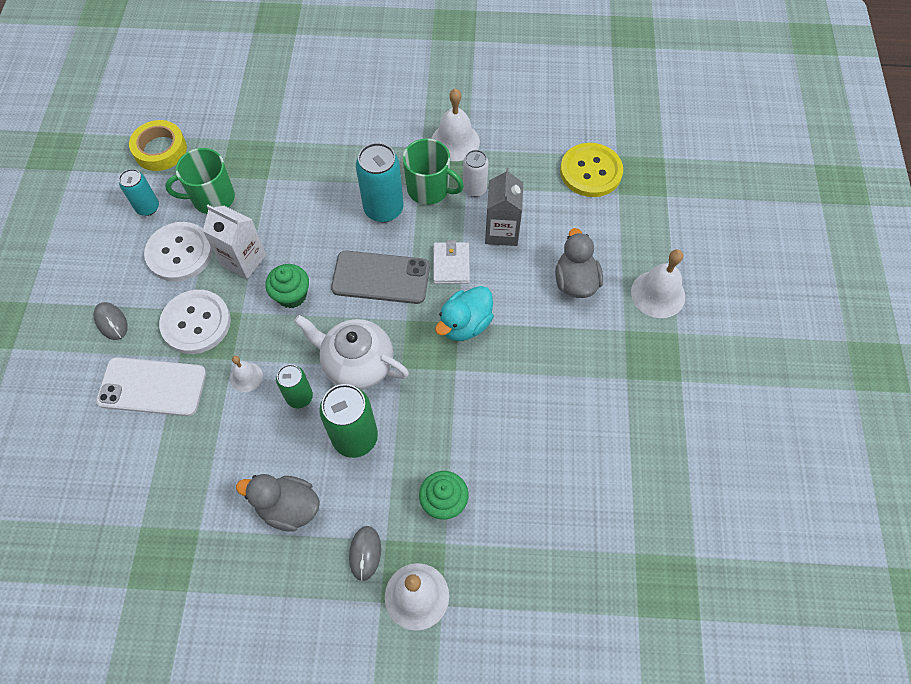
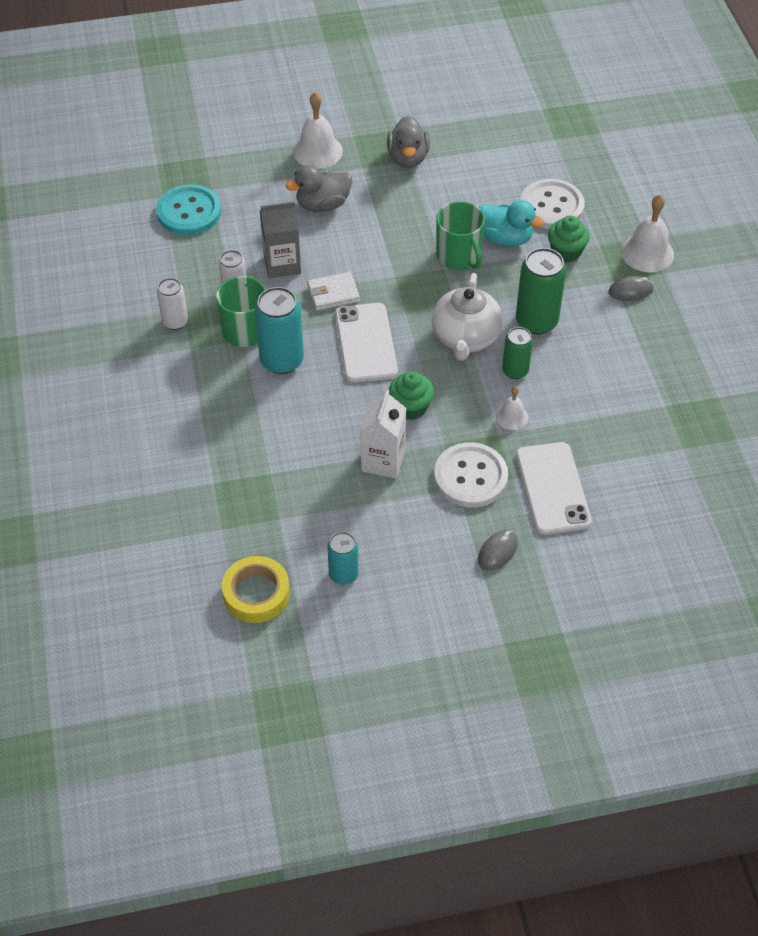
camera: 105 degrees left, 10 degrees down
(179, 253) = (393, 521): white button -> white button (551, 206)
(212, 198) = (312, 516): green mug -> green mug (459, 256)
(288, 507) = (618, 350): grey duck -> grey duck (408, 158)
(381, 277) = (366, 343): grey phone -> white phone
(455, 141) = (175, 322): white bell -> white can
(465, 324) = (395, 271): turquoise duck -> turquoise duck (505, 238)
(590, 171) = (189, 212): yellow button -> turquoise button

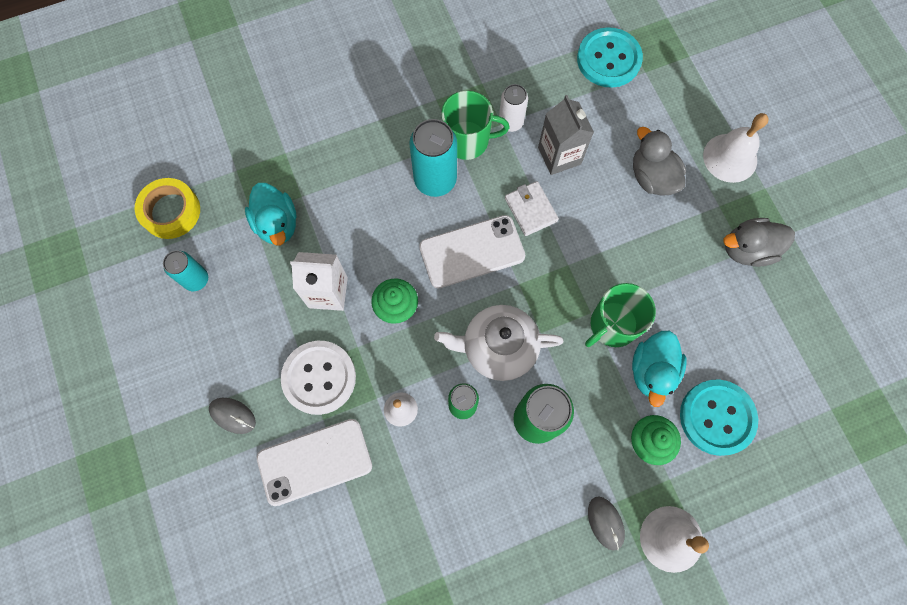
camera: 80 degrees right, 20 degrees up
(175, 322) = (465, 80): white can -> none
(297, 497) = (277, 224): none -> turquoise duck
(551, 206) = (717, 417): white button -> turquoise button

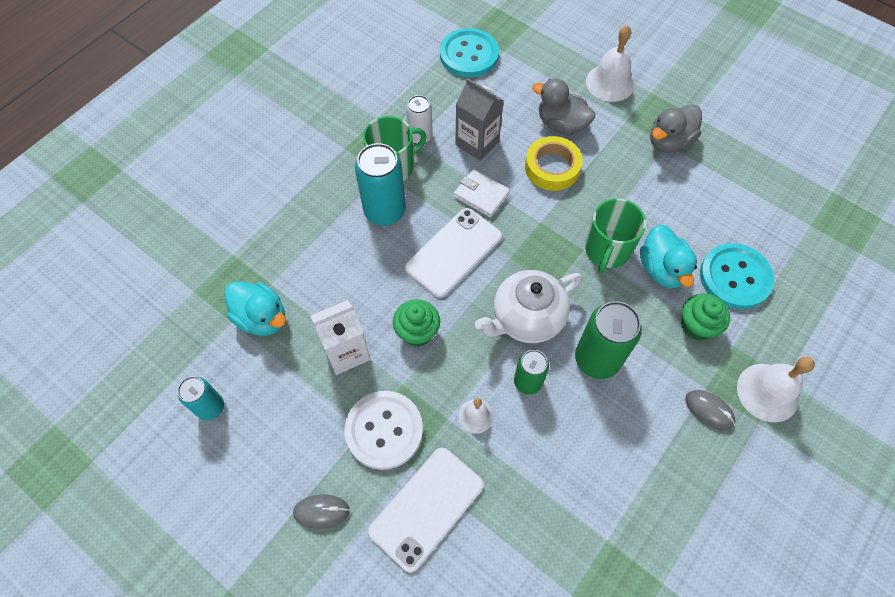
camera: 30 degrees left, 10 degrees down
(171, 211) = (148, 359): yellow tape -> yellow tape (552, 167)

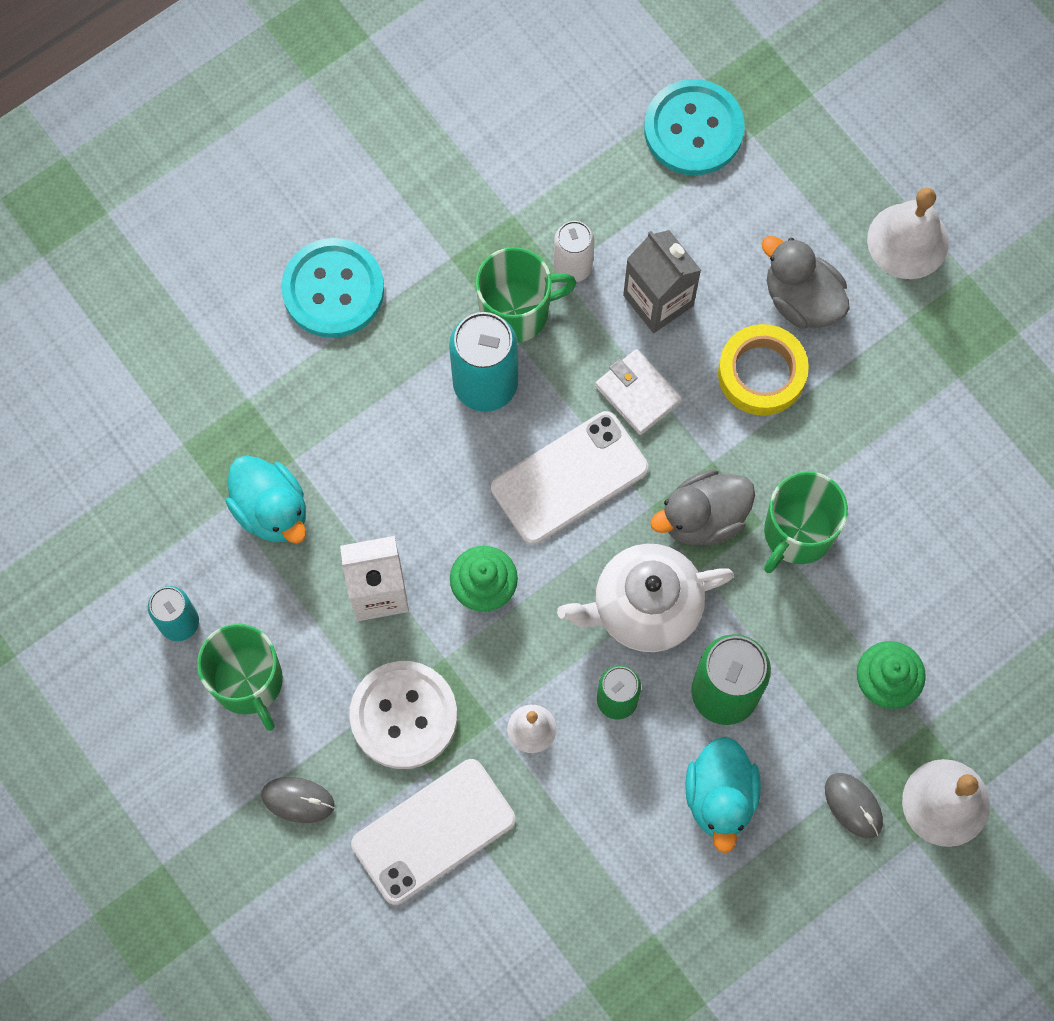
camera: 15 degrees right, 10 degrees up
(268, 435) = (248, 682): none -> green mug
(662, 269) = (868, 583): turquoise duck -> turquoise duck (720, 797)
(669, 141) = (962, 374): grey duck -> grey duck (703, 518)
(735, 277) = (971, 624): turquoise button -> turquoise button (333, 289)

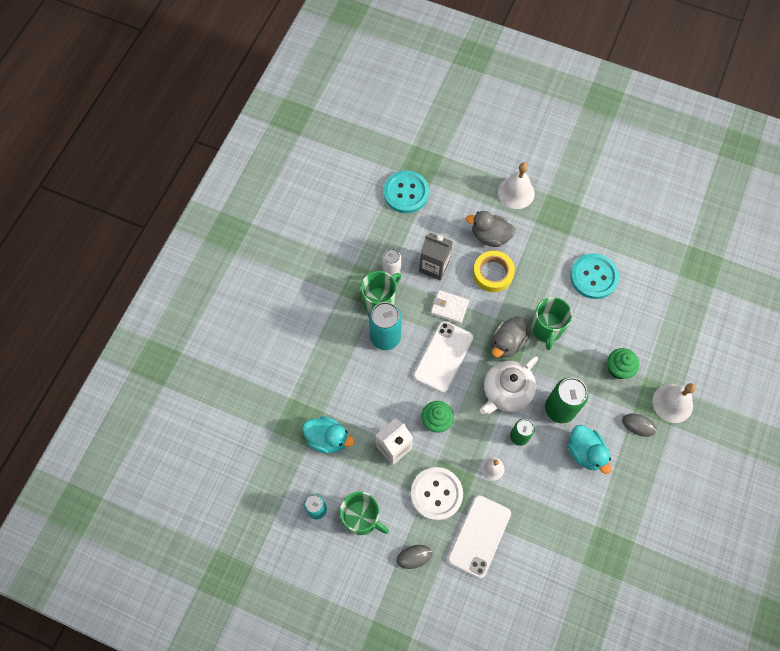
camera: 30 degrees left, 5 degrees down
(333, 289) = (298, 333): turquoise button -> turquoise button (593, 277)

